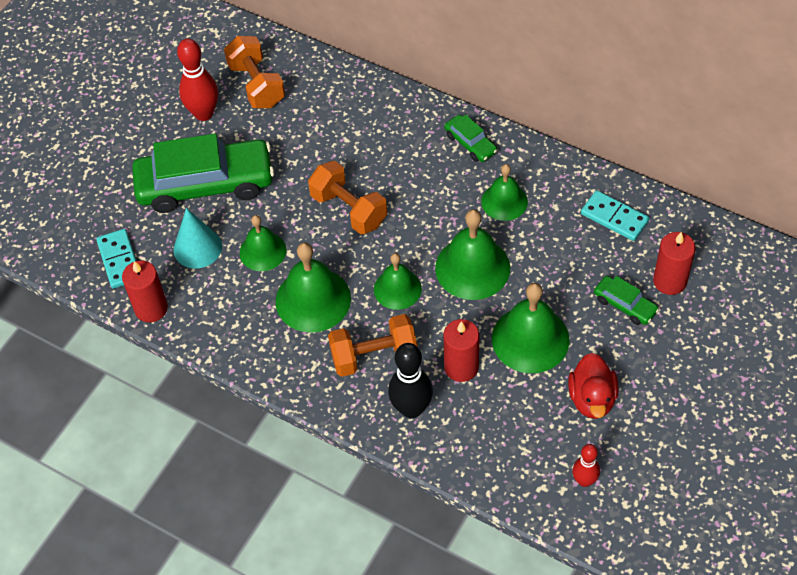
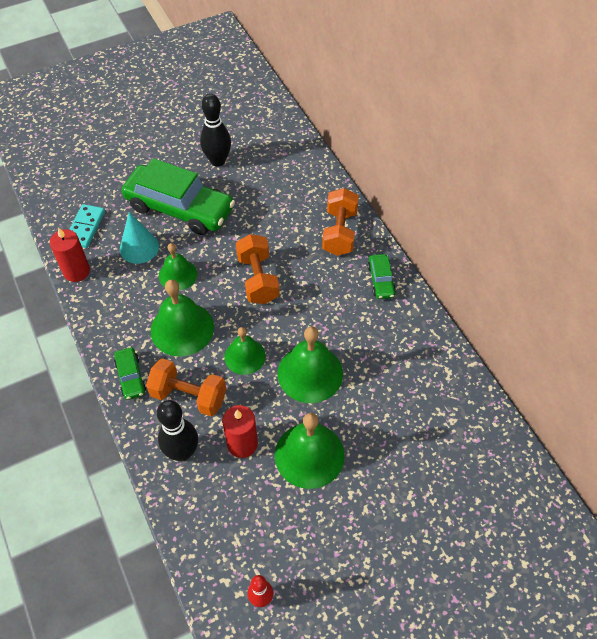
camera: 30 degrees right, 0 degrees up
(204, 113) = (218, 161): red bowling pin -> black bowling pin
(256, 85) = (267, 160): orange dumbbell -> orange dumbbell (339, 232)
(504, 201) = (372, 337): green bell -> none
(592, 398) = (319, 534): red duck -> none
(614, 217) = (447, 399): turquoise domino -> none
(625, 305) = (402, 474): green car -> green car (130, 377)
(669, 281) = (453, 477): red candle -> none

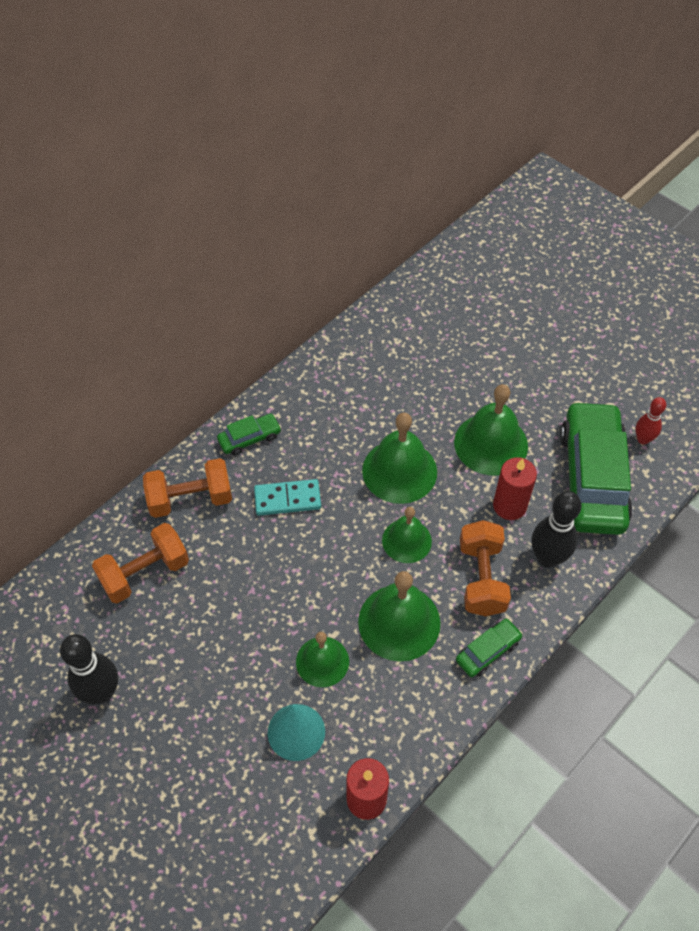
camera: 110 degrees left, 0 degrees up
(85, 227) = (286, 828): turquoise domino -> turquoise domino (287, 499)
(179, 208) = (208, 708): green car -> green car (592, 478)
(258, 279) = (294, 565): orange dumbbell -> orange dumbbell (145, 573)

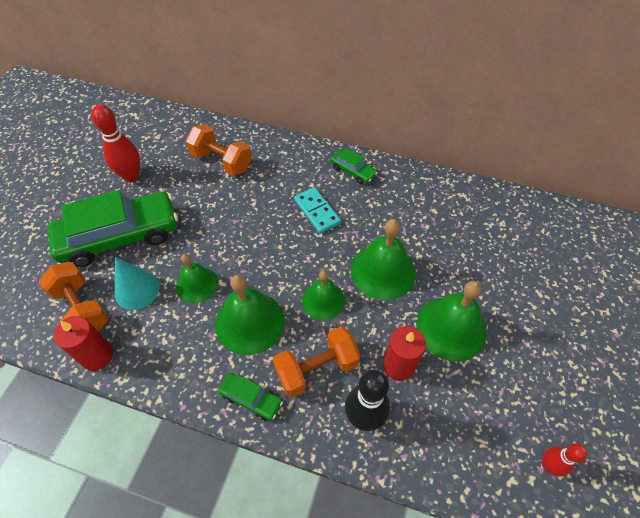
camera: 65 degrees right, 0 degrees up
(102, 692) = (131, 176): black bowling pin -> red bowling pin
(190, 499) = (287, 160): orange dumbbell -> orange dumbbell (82, 309)
(592, 478) = (472, 429): green car -> green car (120, 236)

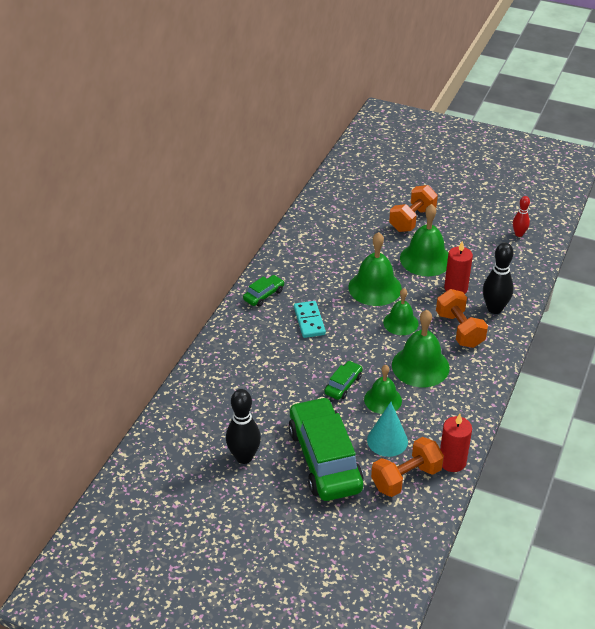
camera: 85 degrees left, 15 degrees down
(131, 176) = (244, 457): red bowling pin -> black bowling pin
(221, 161) = (235, 385): orange dumbbell -> orange dumbbell (412, 220)
(251, 399) = (484, 366): green car -> green car (343, 385)
(317, 211) = (309, 321): turquoise domino -> turquoise domino turned 75 degrees counterclockwise

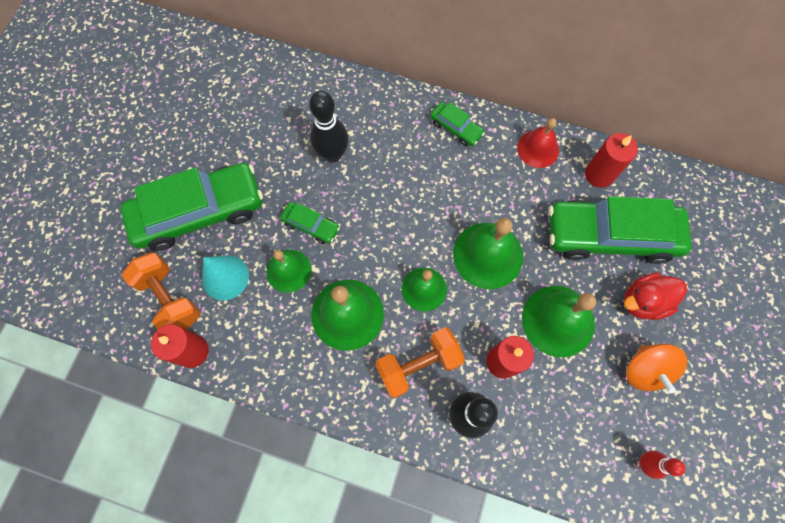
camera: 85 degrees right, 30 degrees up
(244, 457) = (203, 134): black bowling pin -> black bowling pin (332, 154)
(289, 254) = (538, 149): none -> red bell
(309, 321) = (415, 181): turquoise domino -> none
(314, 227) = (599, 174): none -> red candle
(363, 228) = (610, 236): none -> green car
(412, 220) = (643, 301): orange dumbbell -> red duck
(459, 225) = (645, 370): none -> orange spinning top

